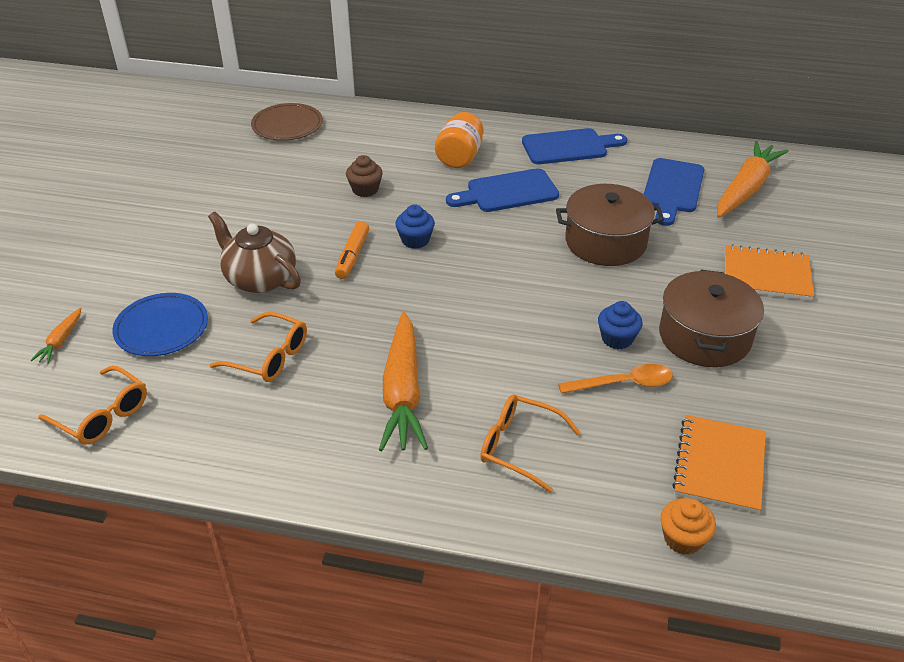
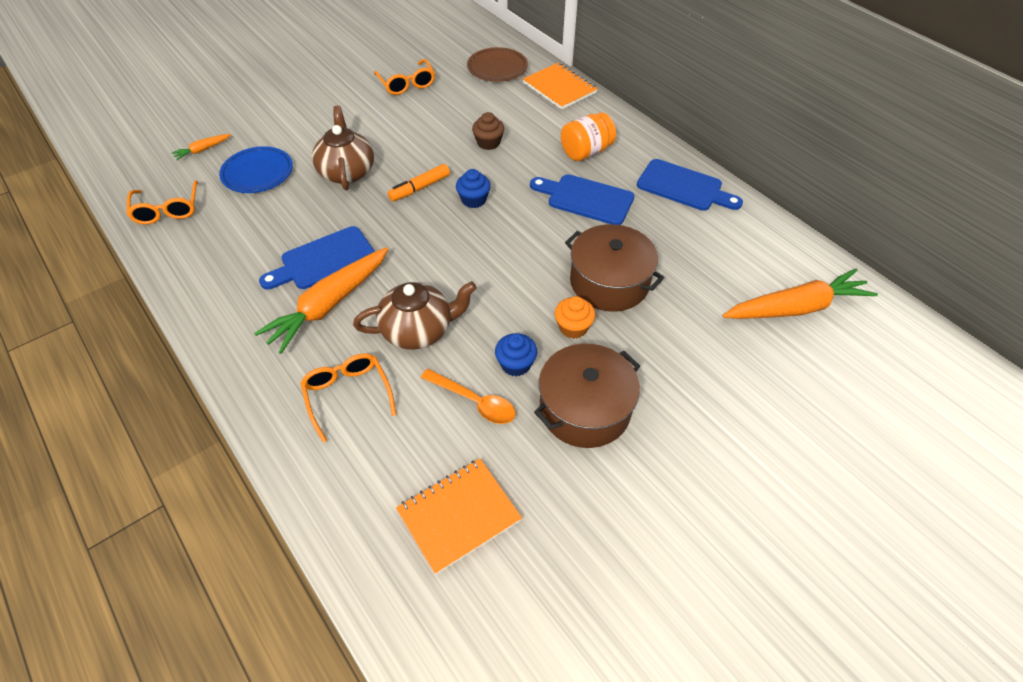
camera: 40 degrees right, 10 degrees up
(269, 357) = (288, 229): orange glasses -> orange glasses (407, 84)
(508, 362) = (418, 330): none -> brown teapot
(672, 189) = (726, 270): blue cutting board -> blue cutting board (324, 260)
(683, 539) = (361, 546): orange cupcake -> orange cupcake (573, 327)
(766, 275) = (709, 394): orange notebook -> orange notebook (559, 88)

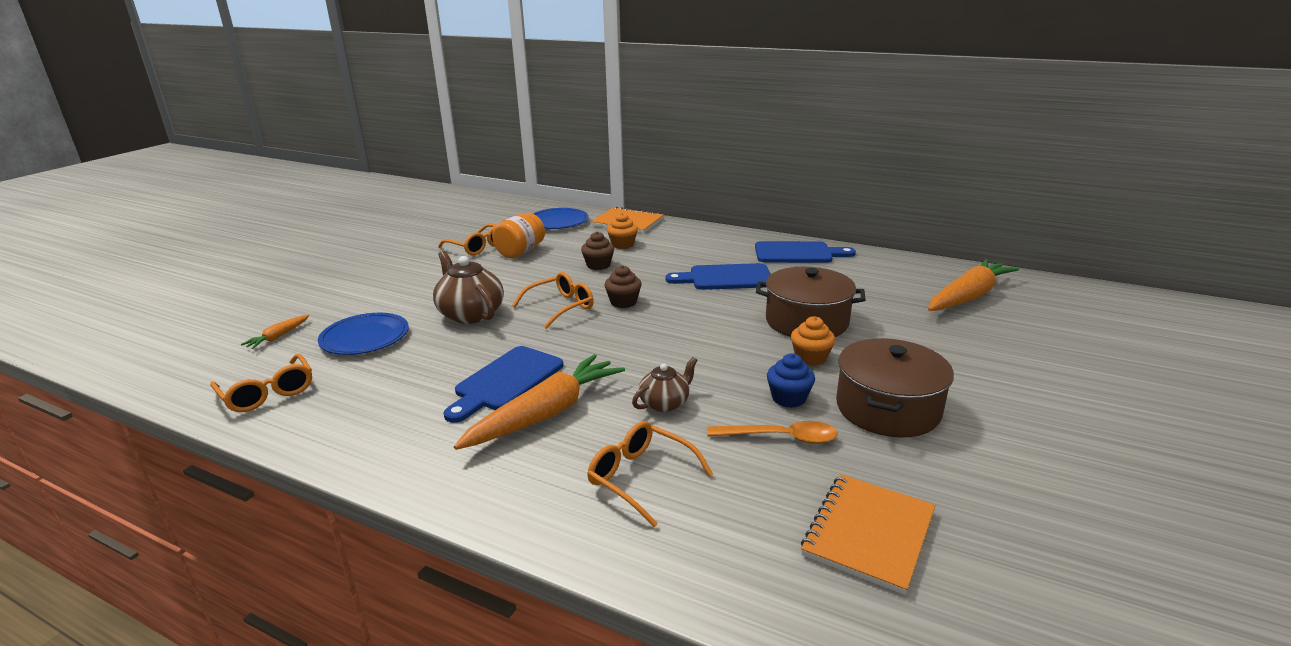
camera: 25 degrees left, 25 degrees down
(329, 305) = (546, 413): orange carrot -> orange carrot turned 150 degrees counterclockwise
(418, 330) = (665, 403): brown teapot -> brown teapot, size x0.59
(419, 188) = (560, 307): orange marker -> orange glasses
(473, 200) = (623, 302): blue cupcake -> brown cupcake
(497, 68) = (558, 222): brown plate -> blue plate
(530, 120) = (622, 244): none -> orange cupcake
(586, 152) = (693, 252): orange jar -> orange jar (520, 252)

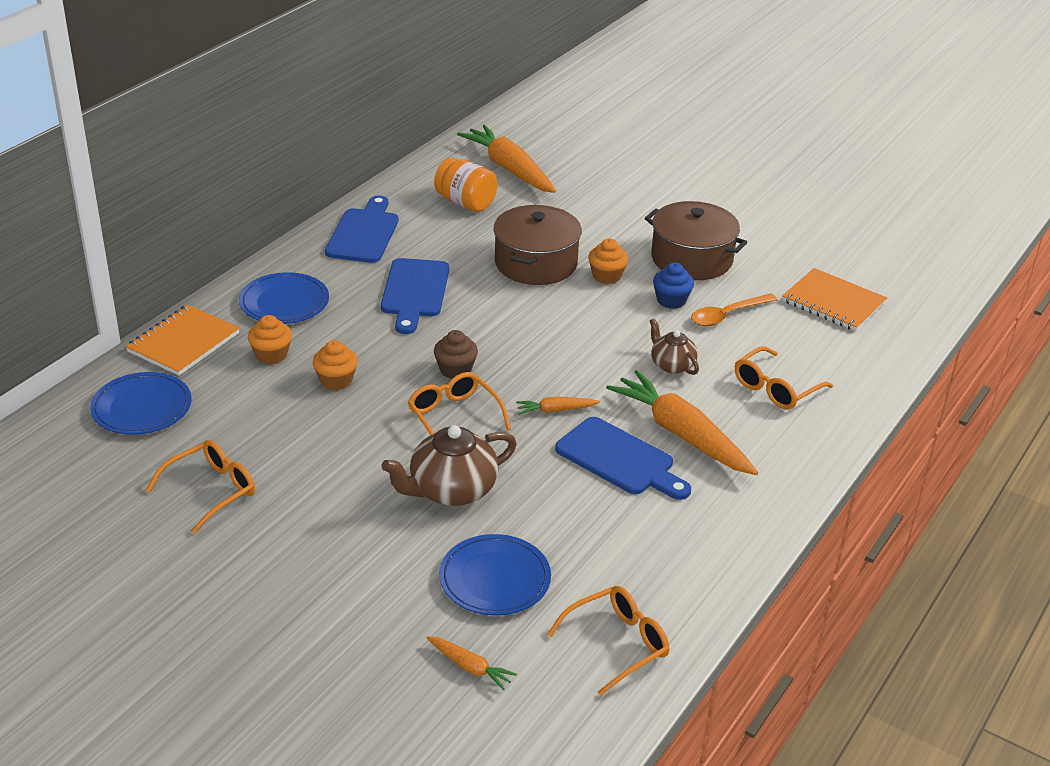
camera: 85 degrees left, 10 degrees up
(520, 252) = (254, 448): orange jar -> orange jar (465, 203)
(575, 347) = (555, 410): none -> orange carrot
(598, 265) = (336, 380): brown cupcake -> orange cupcake
(686, 241) = (284, 303): none -> blue plate
(780, 438) = (727, 315): orange spoon -> orange spoon turned 135 degrees counterclockwise

